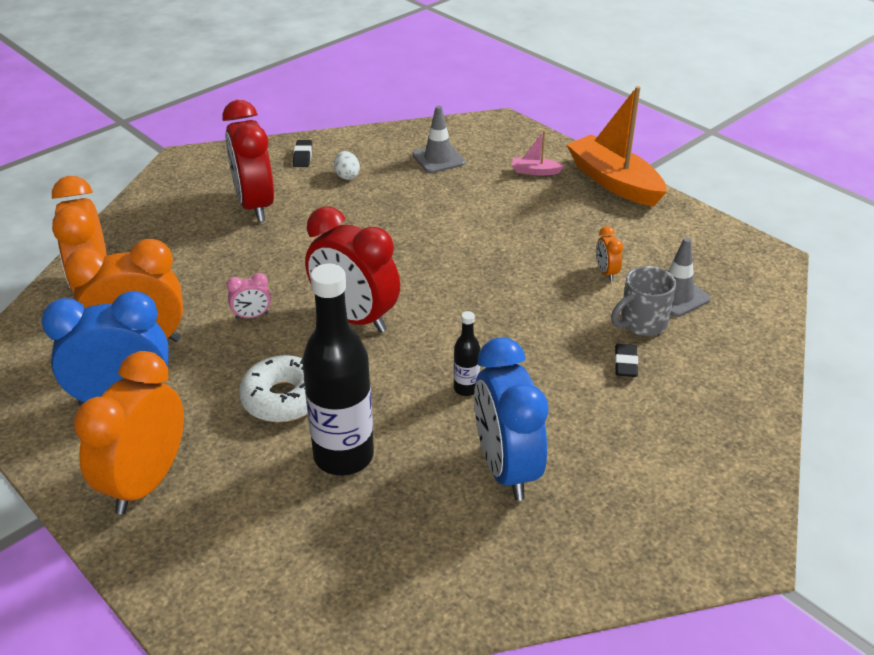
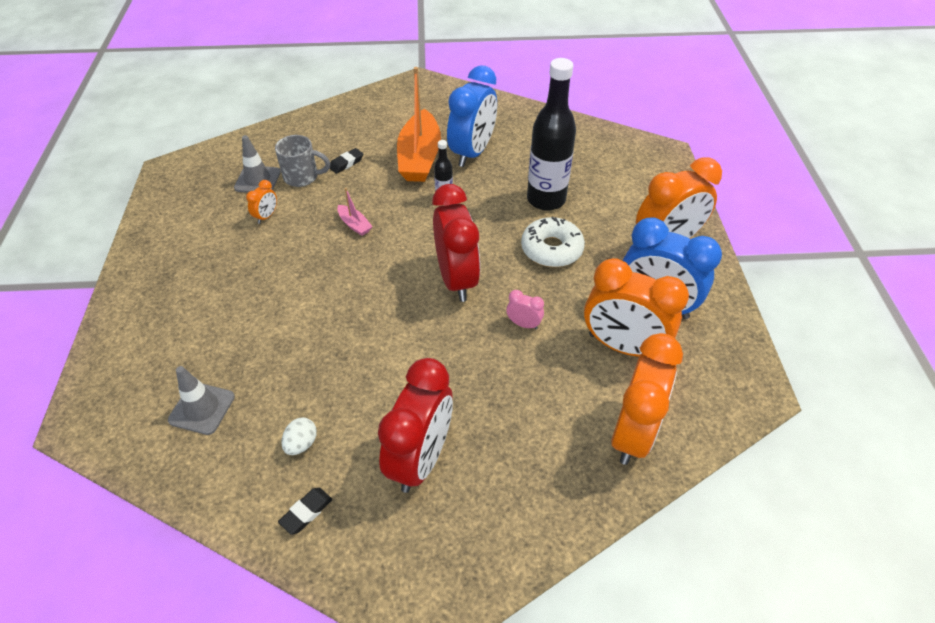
camera: 140 degrees left, 10 degrees up
(535, 171) = (160, 334): pink boat -> pink boat (354, 225)
(614, 182) = (132, 282): orange boat -> orange boat (419, 157)

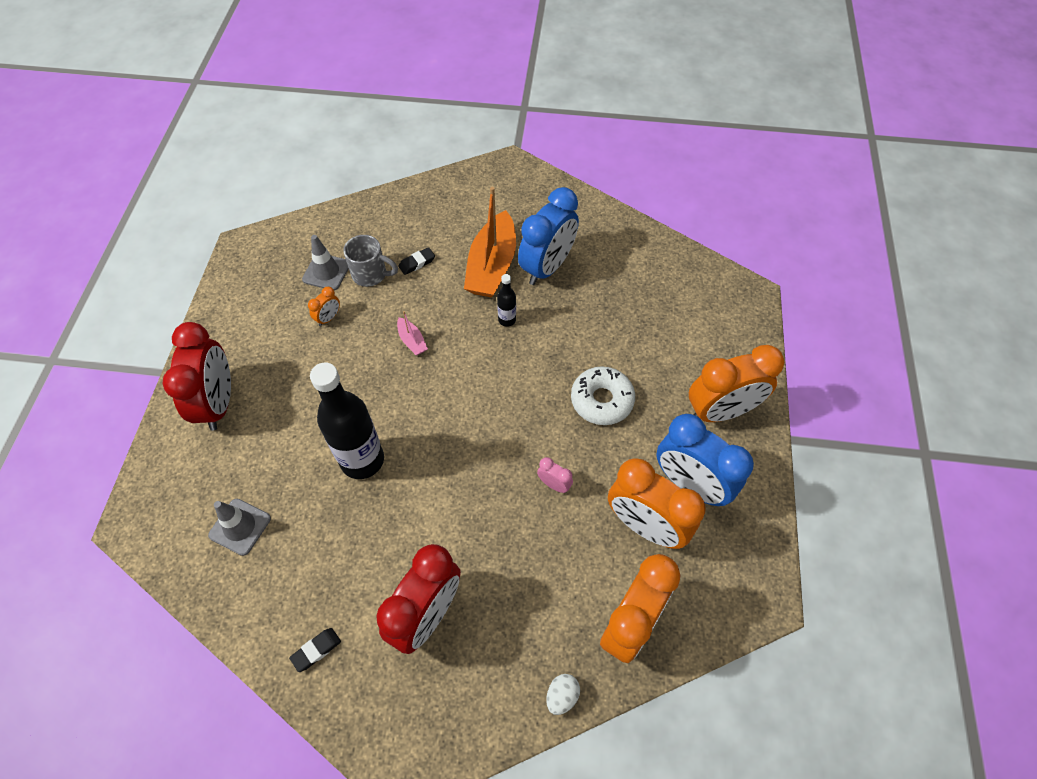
camera: 10 degrees right, 10 degrees up
(301, 444) = (323, 579): white egg -> white egg (562, 696)
(456, 279) = (499, 421): red clock -> red clock (219, 403)
(546, 199) = (610, 338): black bottle -> black bottle (362, 460)

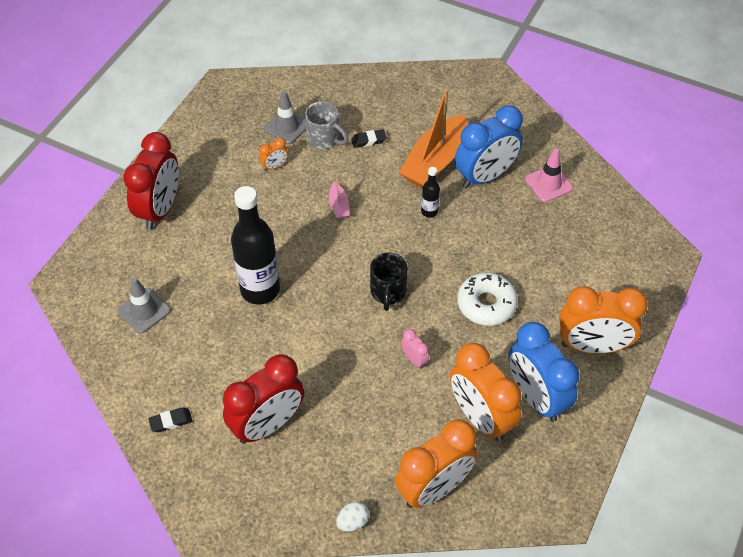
camera: 20 degrees right, 5 degrees down
(498, 419) = (388, 292): none -> black mug
(611, 257) = (548, 184): none -> pink traffic cone

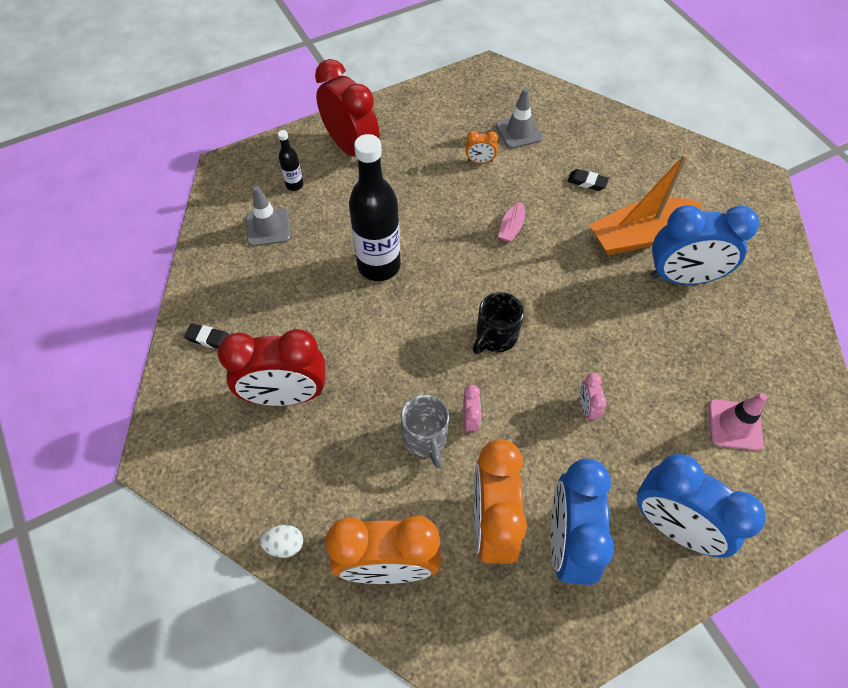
camera: 35 degrees right, 5 degrees up
(160, 209) = (351, 148): red clock -> red clock turned 90 degrees counterclockwise
(324, 139) = (545, 160): grey mug -> grey mug (425, 438)
(429, 211) = (597, 281): black bottle -> black bottle (294, 185)
(486, 304) = (587, 408): white donut -> pink clock
(548, 184) = (749, 322): pink traffic cone -> pink traffic cone (734, 425)
(592, 346) = (673, 526): orange clock -> blue clock

